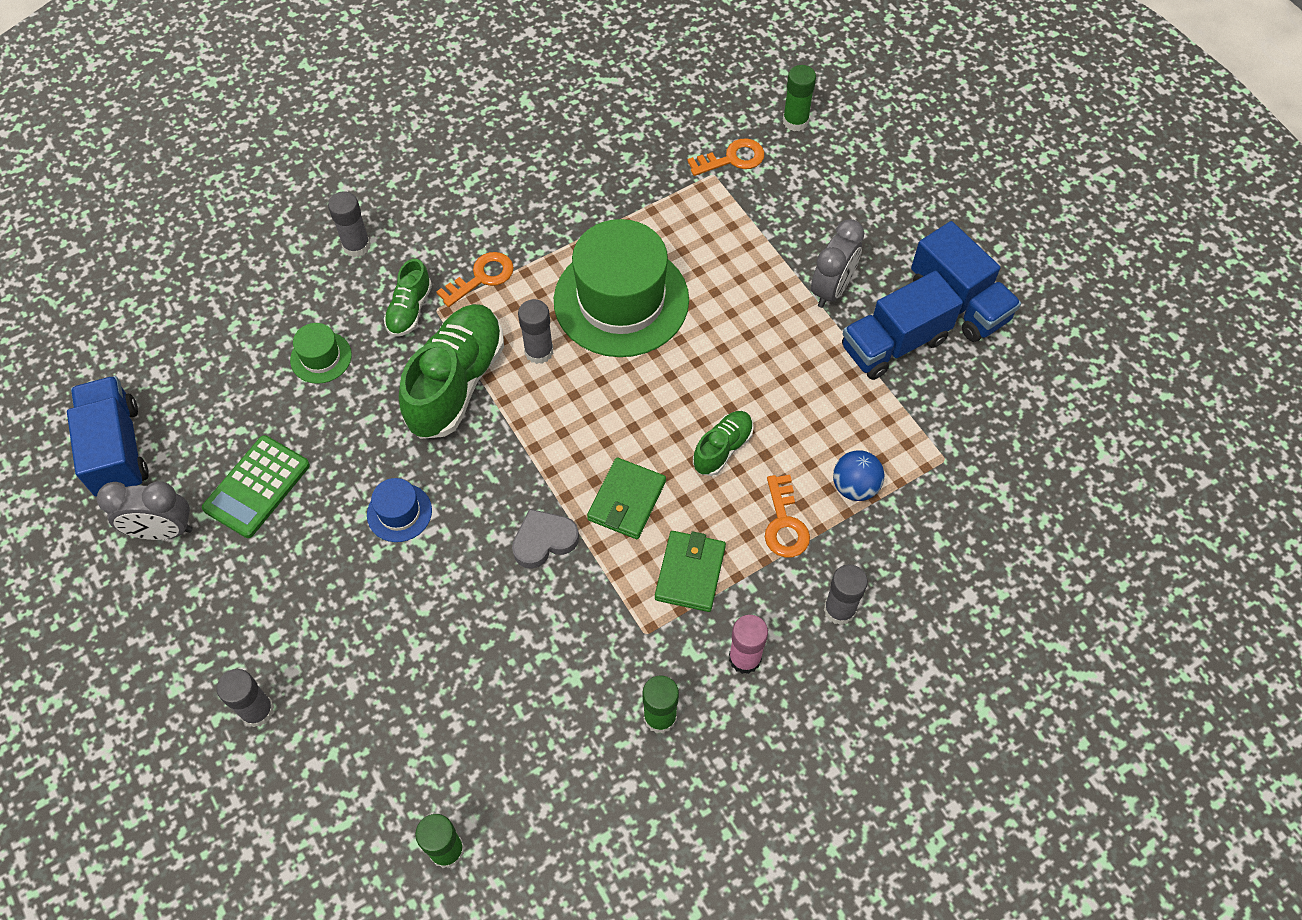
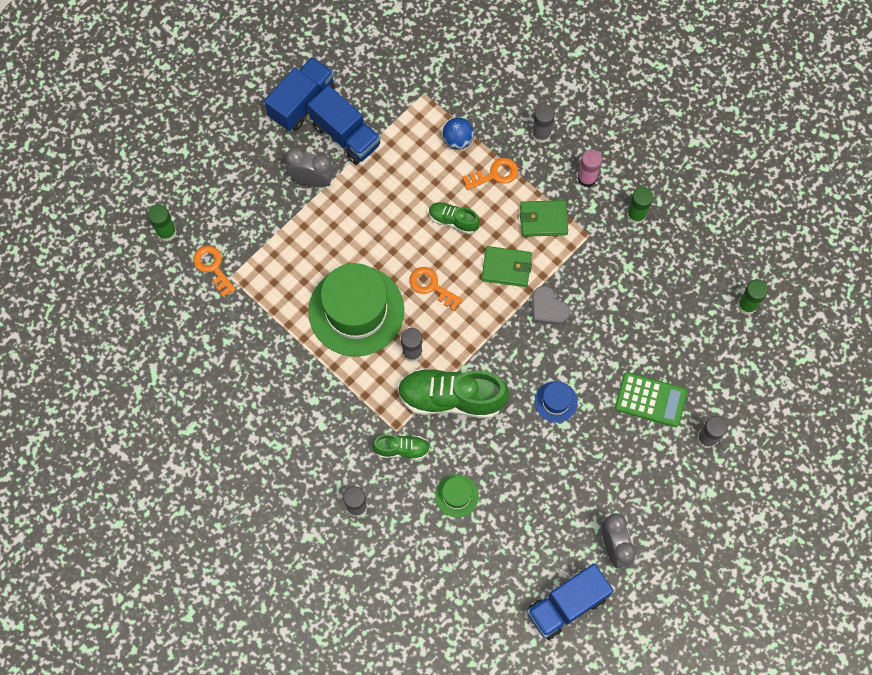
camera: 105 degrees left, 10 degrees up
(257, 487) = (565, 499): green calculator -> green calculator (650, 400)
(481, 277) = (361, 409): orange key -> orange key (431, 286)

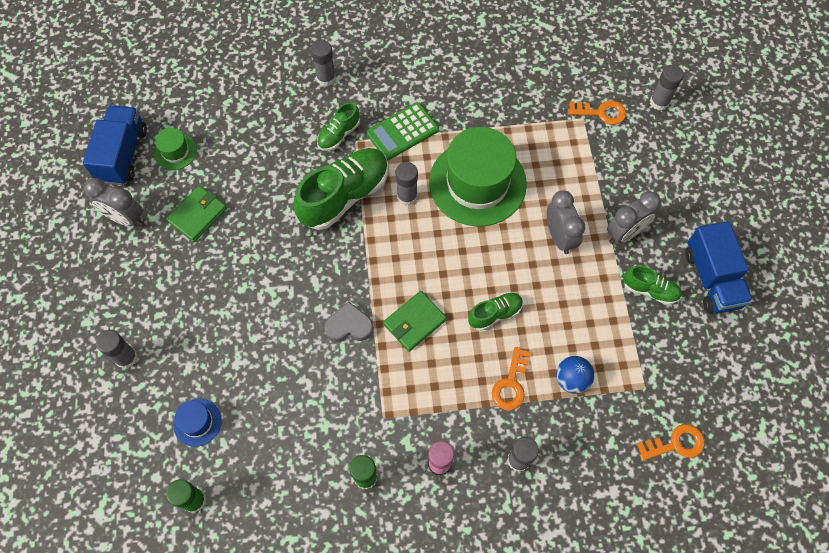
camera: 130 degrees right, 5 degrees down
(166, 232) = (659, 102): green glue stick -> grey glue stick
(346, 135) = (650, 290): blue truck -> green shoe
(354, 221) = (559, 237): none -> grey clock
(431, 286) = (449, 252): orange key -> orange key (675, 444)
(456, 495) = (269, 144): green hat -> green hat (175, 151)
(543, 220) = (432, 389): green wallet -> green wallet (197, 215)
(556, 402) = (269, 267): blue hat -> blue hat (197, 422)
(650, 400) = (199, 341): green calculator -> green calculator (402, 131)

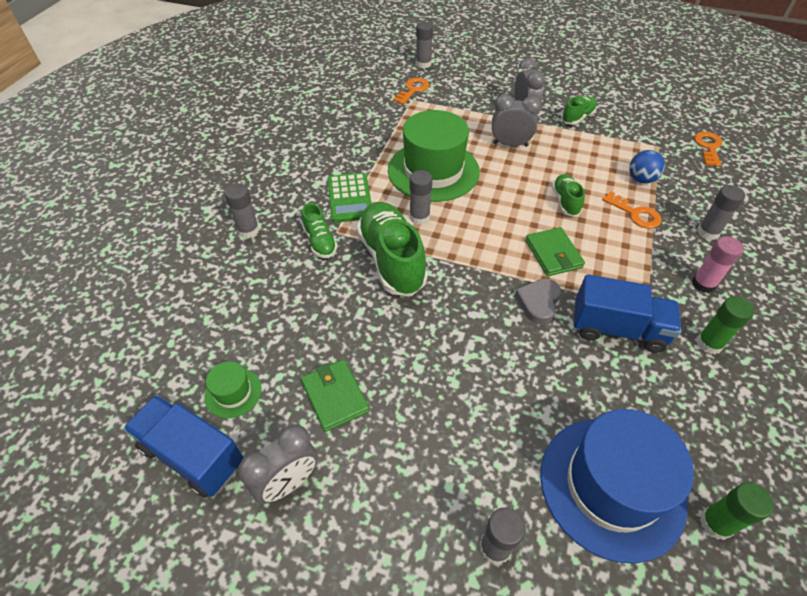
camera: 65 degrees left, 15 degrees down
(197, 422) = (611, 486): blue hat -> blue hat, size x2.28
(712, 278) = (580, 89): blue truck -> blue truck (617, 329)

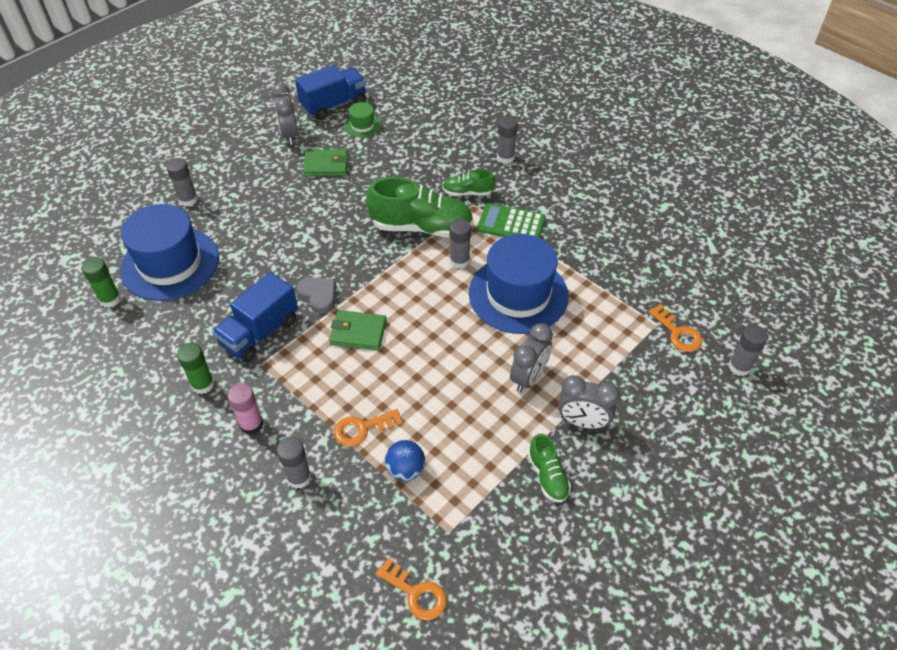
camera: 115 degrees right, 0 degrees up
(433, 171) = (518, 294): green hat -> blue hat
(565, 201) = (414, 378): green shoe -> none

